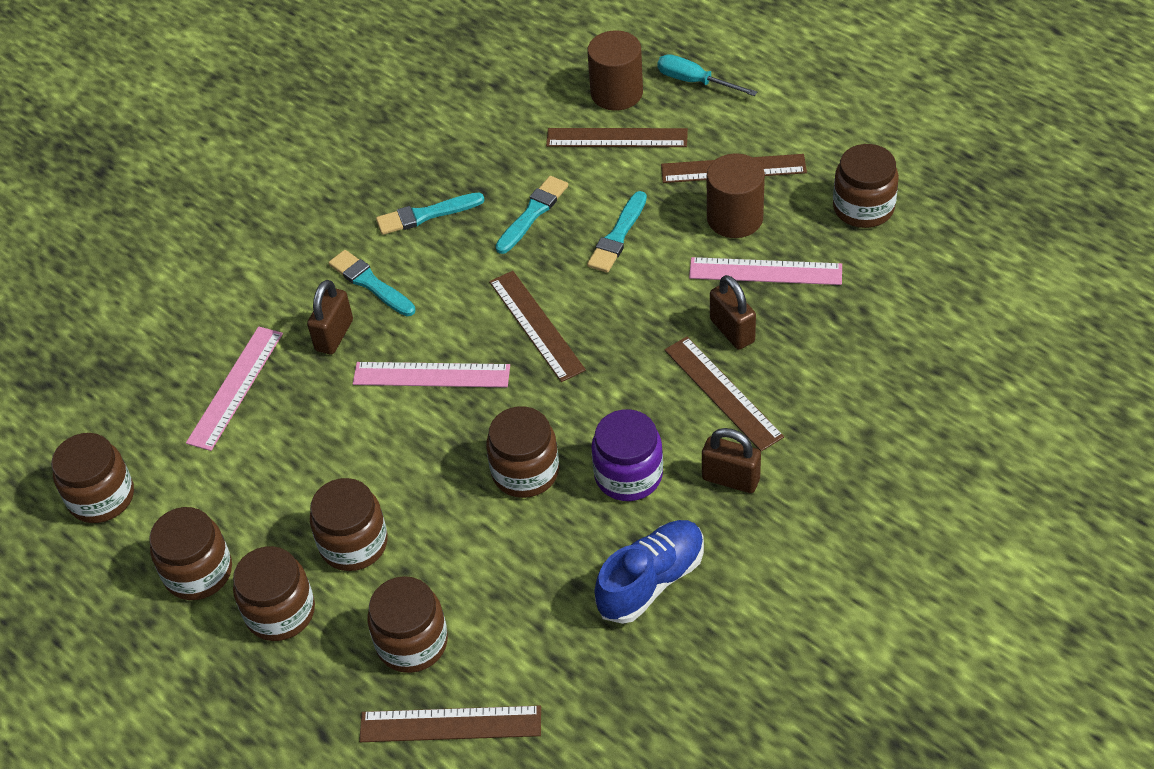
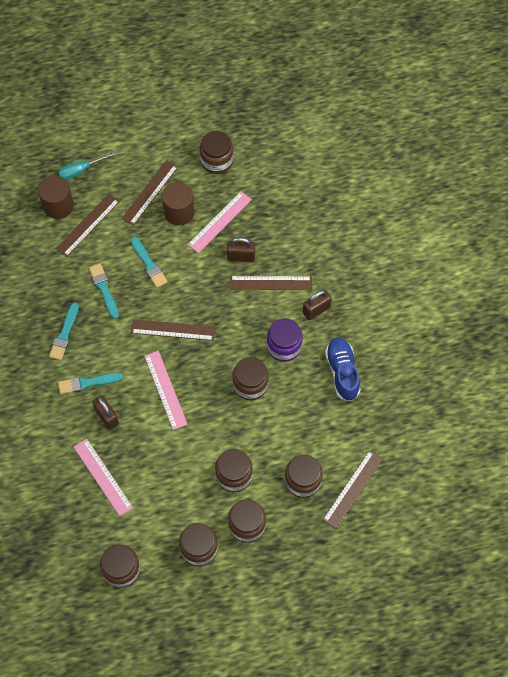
camera: 60 degrees left, 15 degrees up
(431, 375) = (165, 390): pink ruler -> pink ruler turned 60 degrees counterclockwise

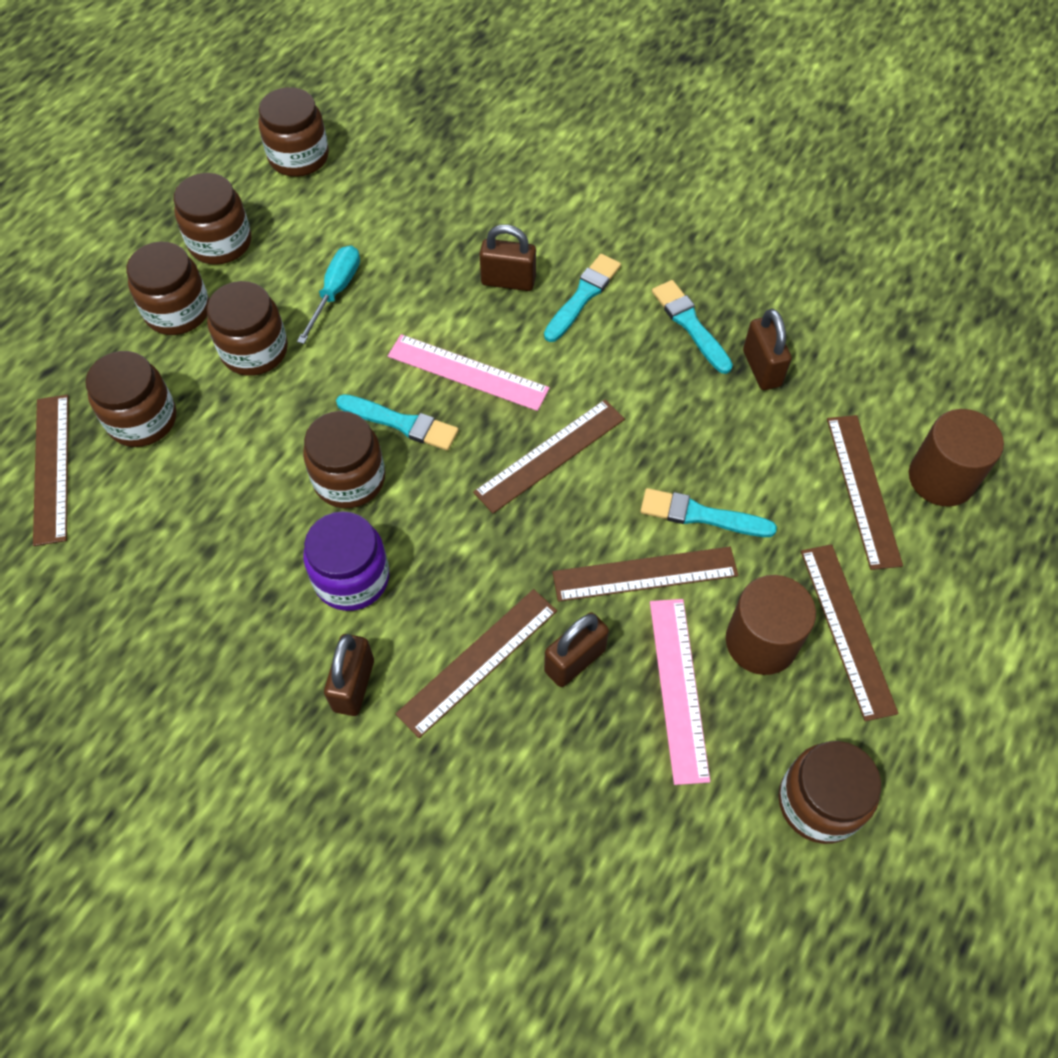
camera: 135 degrees right, 5 degrees down
(62, 294) = (761, 368): none -> brown padlock
(81, 170) = (992, 564): turquoise screwdriver -> turquoise screwdriver (336, 291)
(102, 477) = (432, 219): pink ruler -> none
(104, 289) = (716, 423): turquoise brush -> turquoise brush (401, 423)
(189, 262) = (645, 574): none -> brown ruler
(342, 372) = (214, 620): blue shoe -> none

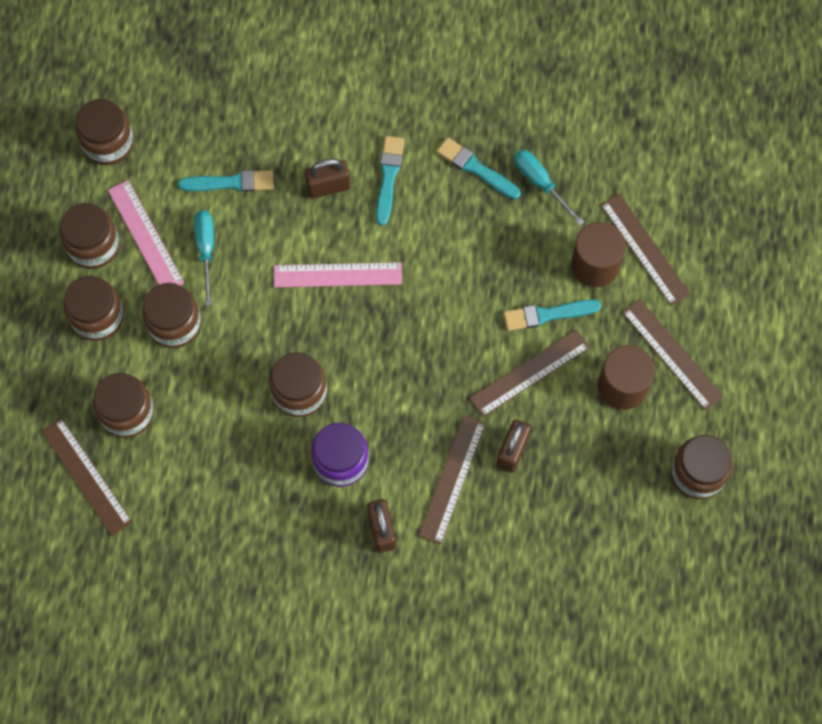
camera: 25 degrees left, 10 degrees up
(401, 423) = (312, 335): turquoise brush -> turquoise brush (230, 183)
(550, 455) = (427, 314): brown ruler -> none
(678, 688) = (584, 440): pink ruler -> pink ruler (145, 236)
(761, 368) = (540, 183): brown padlock -> turquoise screwdriver
(941, 478) = (692, 218): brown cylinder -> brown cylinder (595, 265)

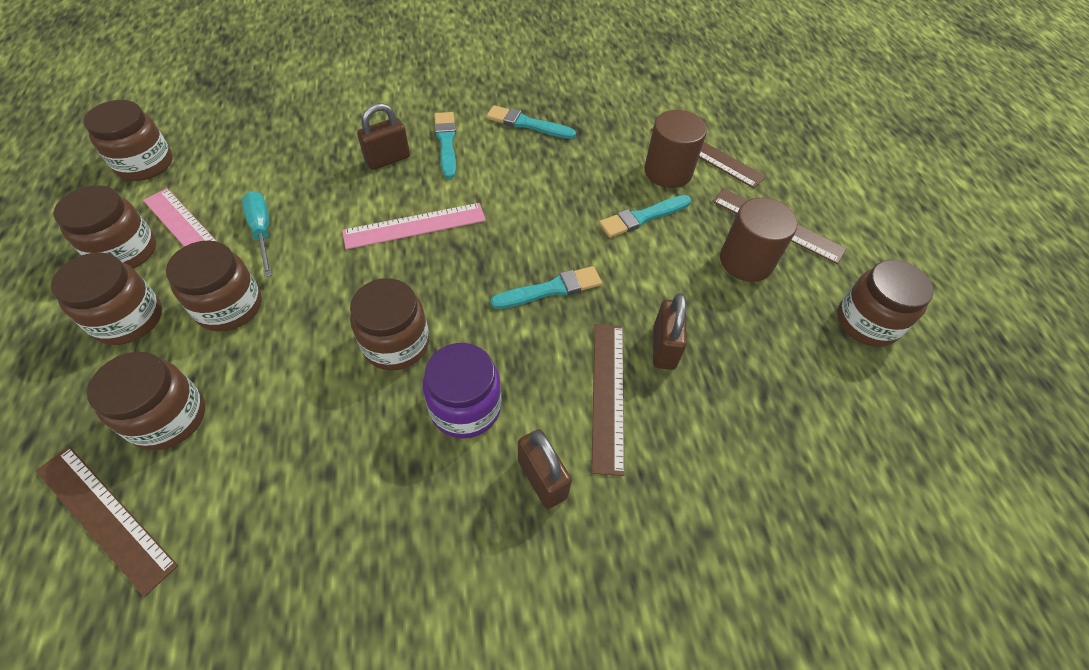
camera: 20 degrees left, 15 degrees down
(230, 183) = (284, 173): turquoise brush -> turquoise brush (550, 289)
(529, 372) = (648, 269): brown ruler -> none
(540, 183) = (590, 124): turquoise screwdriver -> none

